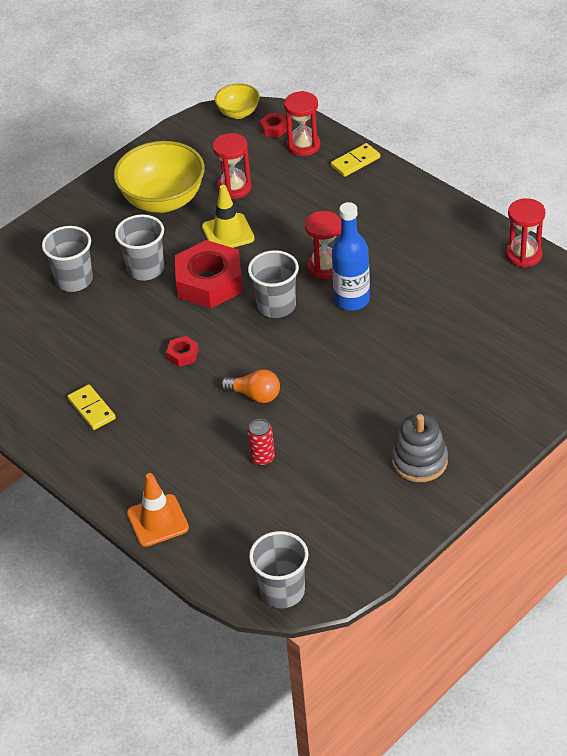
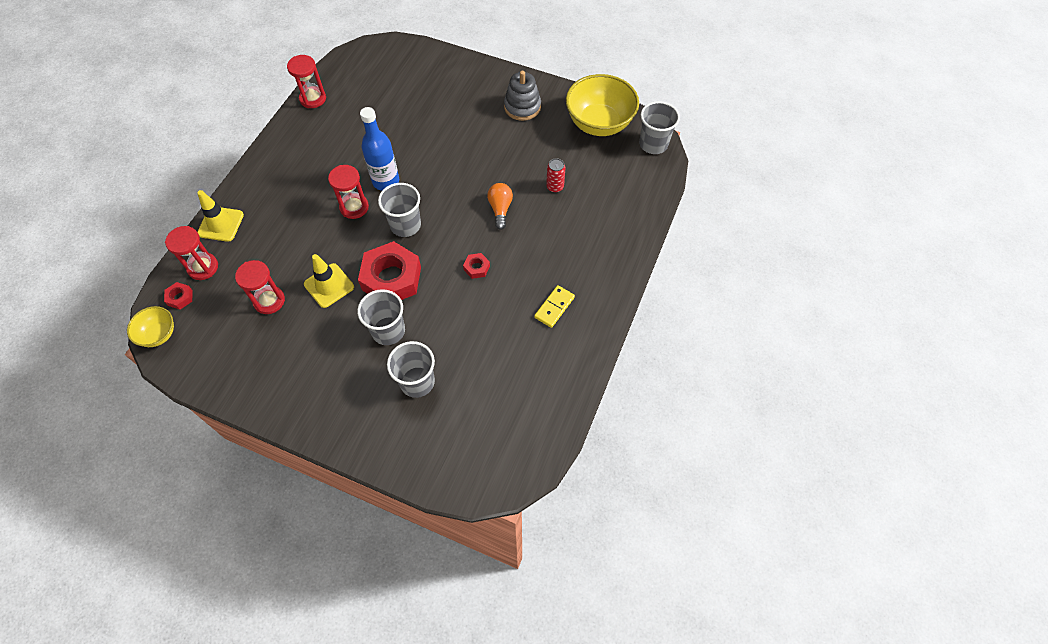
camera: 115 degrees left, 15 degrees up
(157, 520) = (634, 226): orange traffic cone -> none
(163, 200) = (296, 351): yellow bowl -> yellow bowl (599, 123)
(355, 162) = (221, 224): yellow domino -> yellow traffic cone

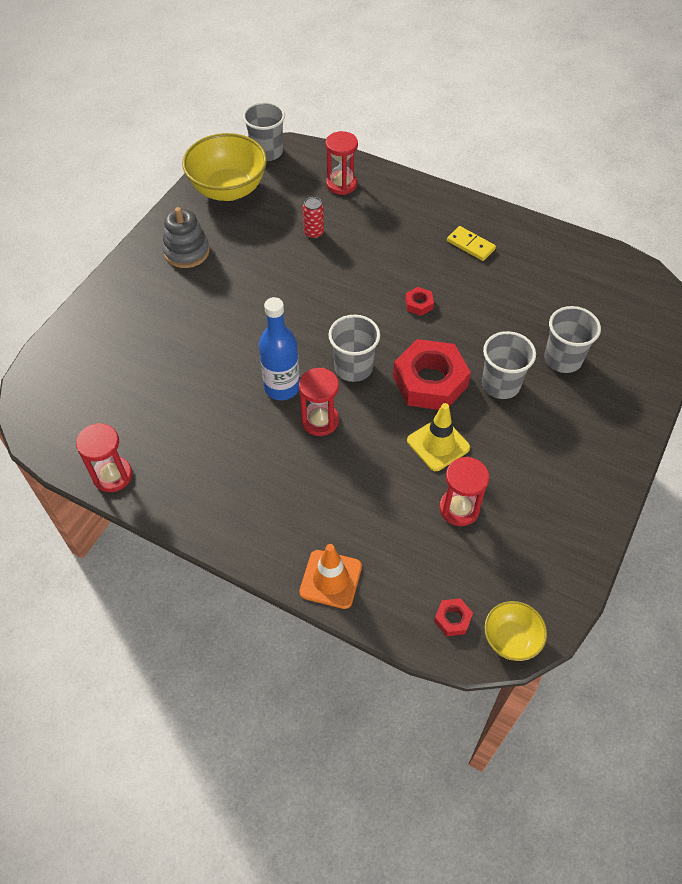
camera: 85 degrees left, 5 degrees down
(203, 267) = (403, 595): red hourglass -> red hourglass (341, 184)
(221, 224) = (330, 579): yellow traffic cone -> orange traffic cone
(500, 209) = (339, 280): orange light bulb -> none

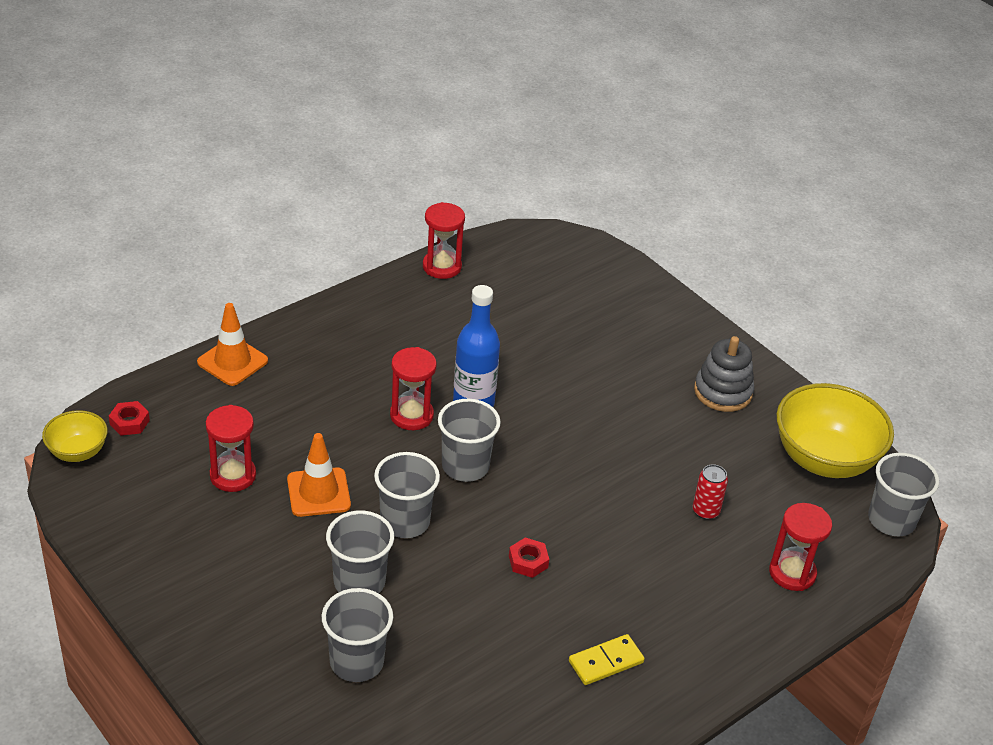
camera: 110 degrees right, 15 degrees down
(430, 381) = (405, 521): red nut -> grey cup
(438, 444) = (318, 492): yellow traffic cone -> orange traffic cone

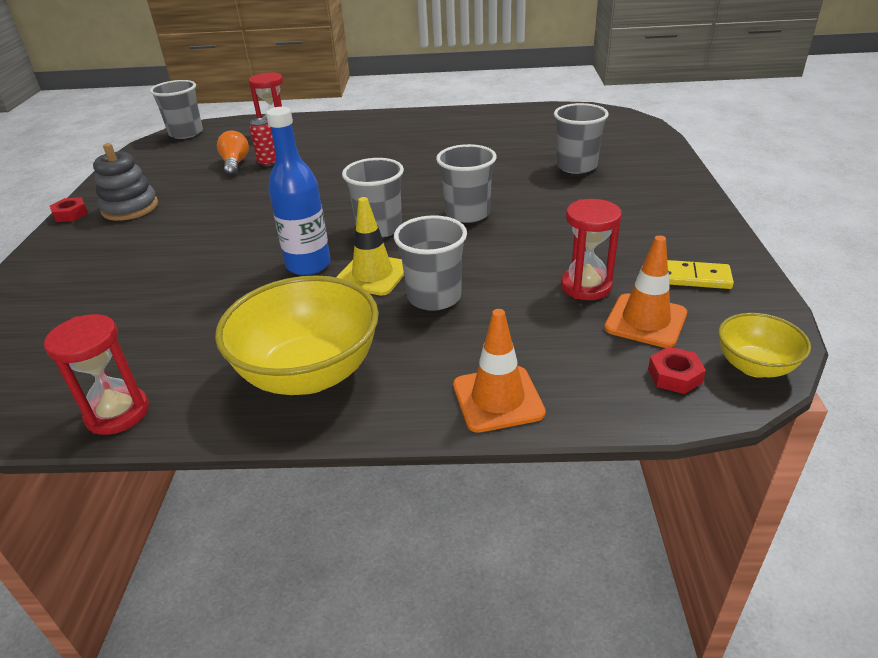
camera: 135 degrees left, 5 degrees down
(318, 492) = (517, 250): orange traffic cone -> orange traffic cone (645, 321)
(359, 582) = (537, 196): grey cup -> grey cup (434, 297)
(411, 415) = (372, 275): red hourglass -> yellow traffic cone
(528, 561) = (411, 174): red nut -> red nut (71, 214)
(606, 662) = (428, 132): yellow domino -> yellow domino (693, 277)
(736, 492) = (235, 164): none -> orange light bulb
(824, 459) = (157, 161): yellow bowl -> yellow bowl (309, 373)

